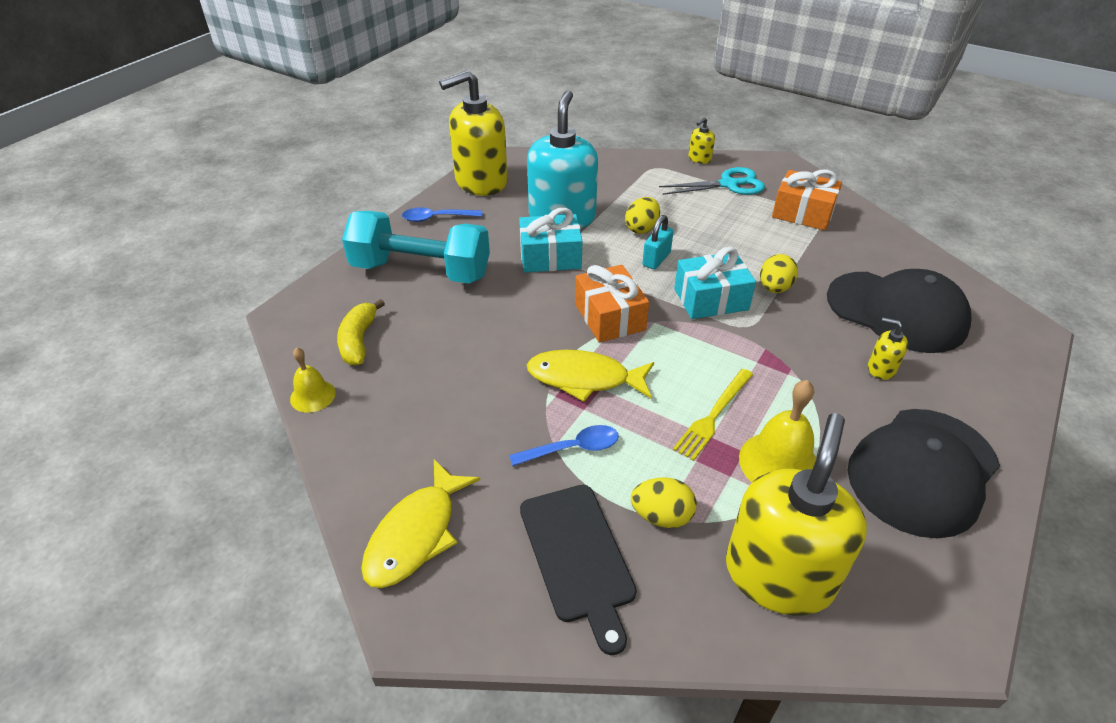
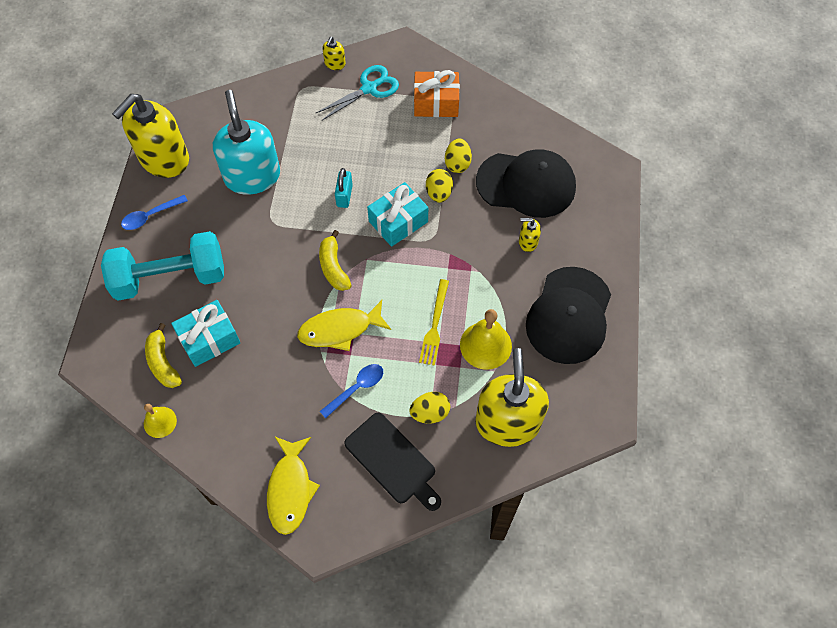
camera: 25 degrees left, 20 degrees up
(550, 257) = (263, 224): turquoise gift -> turquoise gift (209, 339)
(610, 317) = (334, 267): orange gift -> yellow banana
(642, 228) = (320, 166): yellow egg -> yellow egg (457, 164)

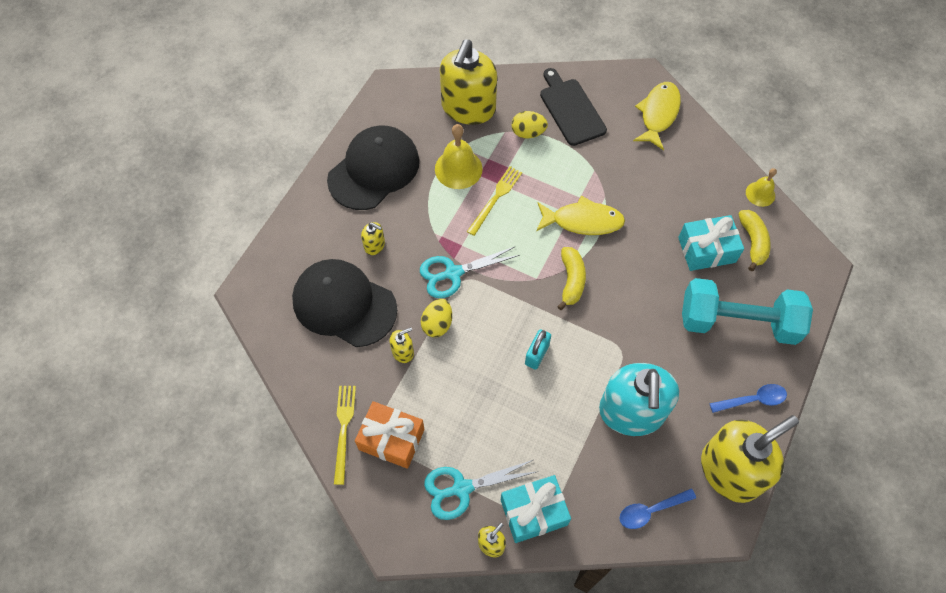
camera: 160 degrees left, 0 degrees up
(356, 388) = (583, 169): blue spoon -> blue spoon (651, 510)
(398, 221) = (491, 307): turquoise gift -> turquoise gift (533, 512)
(444, 240) = (453, 273): none -> turquoise scissors
(457, 164) = (403, 352): yellow egg -> yellow soap dispenser
(475, 98) = (344, 429): none -> yellow fork

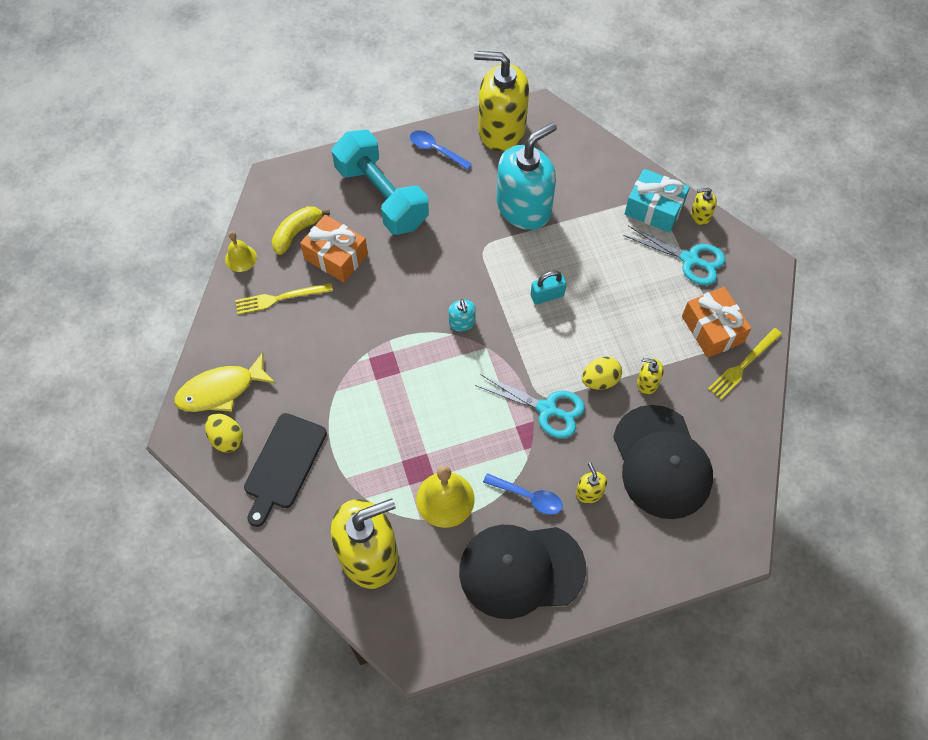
camera: 135 degrees left, 0 degrees up
(495, 198) = (444, 441): yellow fork -> yellow fork (280, 298)
(528, 133) = (347, 477): yellow egg -> yellow egg (227, 438)
(571, 281) = (462, 322): yellow banana -> turquoise soap dispenser
(583, 221) = (397, 358): yellow fish -> none
(651, 510) = (577, 151): blue spoon -> blue spoon (528, 496)
(706, 250) = (336, 256): turquoise gift -> orange gift

